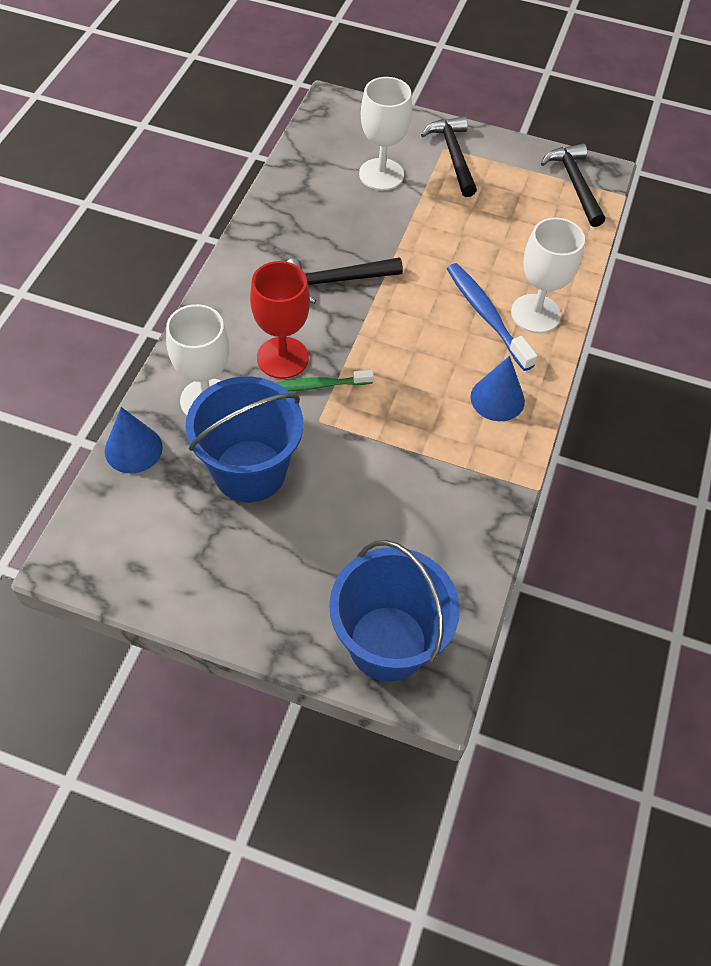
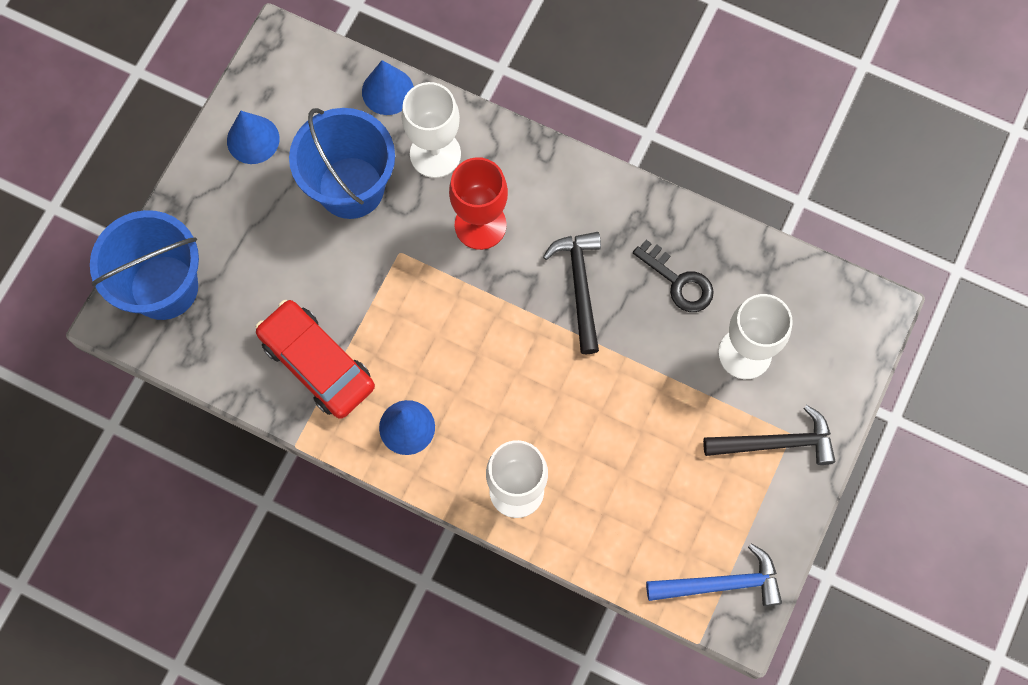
camera: 100 degrees right, 15 degrees up
(196, 574) = (253, 139): none -> blue cone
(319, 385) = (442, 256): green toothbrush -> none
(323, 216) = (678, 282): none -> black key
(449, 480) = (317, 363): none -> red car
(486, 315) = (519, 436): blue toothbrush -> none
(575, 184) = (721, 584): black hammer -> blue hammer

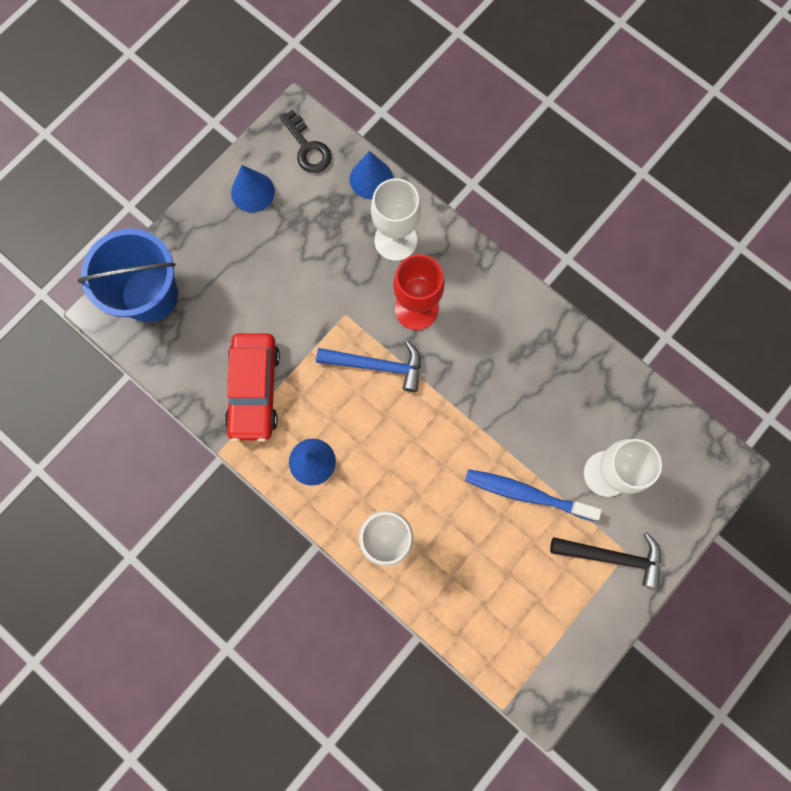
camera: 15 degrees right, 5 degrees up
(317, 363) = (254, 389): red car -> red car turned 150 degrees counterclockwise
(351, 187) = (320, 251): blue bucket -> none
(580, 286) = (484, 381): black hammer -> none
(661, 399) = (526, 494): none -> blue toothbrush
(678, 282) = (567, 398): black key -> black key (307, 148)
(721, 584) = (534, 664): blue hammer -> blue hammer (377, 366)

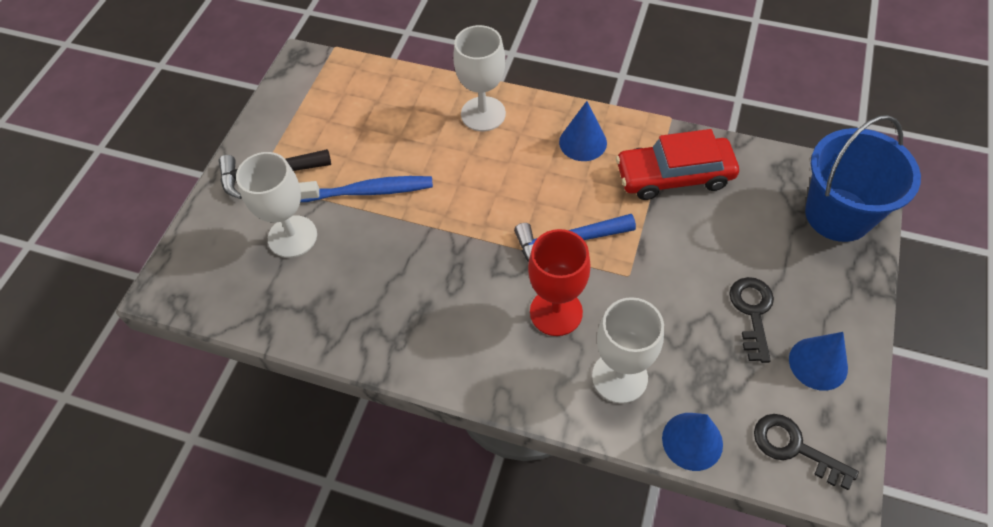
camera: 160 degrees right, 20 degrees down
(254, 389) = (674, 176): red car -> red car turned 75 degrees counterclockwise
(272, 246) = (752, 312): none -> black key

